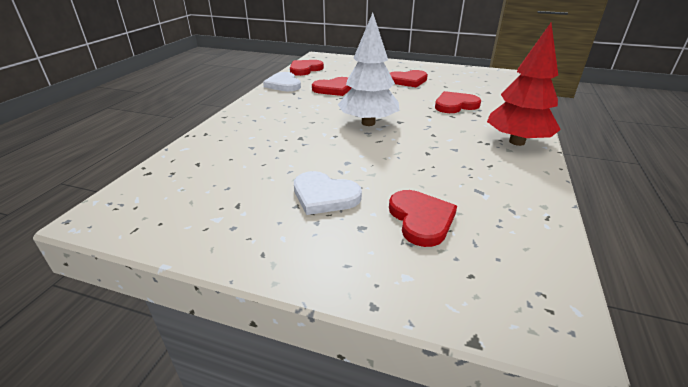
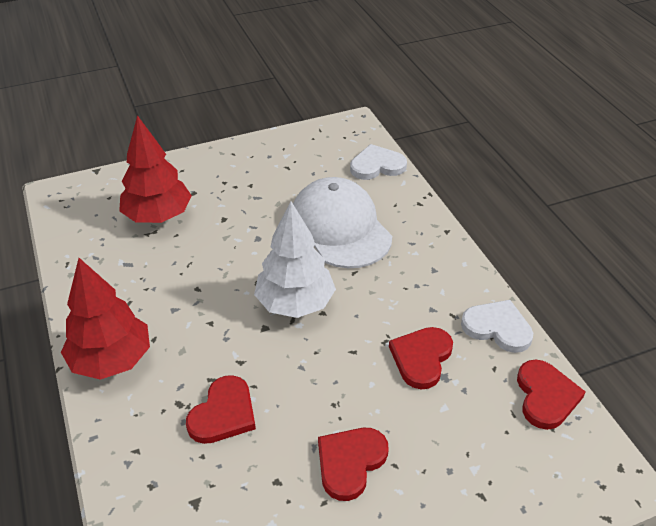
camera: 140 degrees right, 10 degrees up
(280, 143) = (340, 227): none -> white cap
(324, 196) = (240, 200): white heart -> white heart (377, 165)
(421, 219) = (158, 216): red heart -> red tree

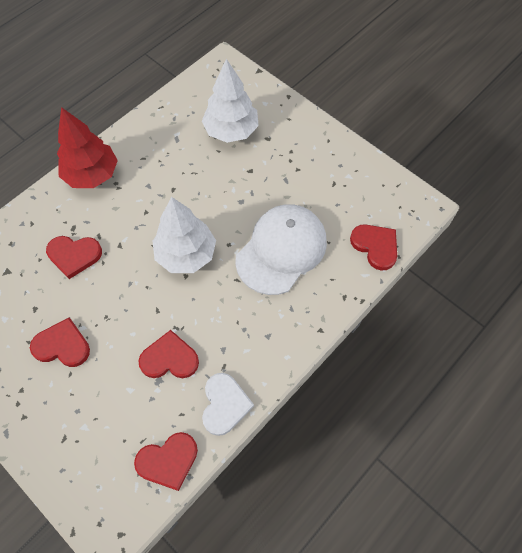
camera: 65 degrees right, 20 degrees up
(158, 216) = (231, 131): red tree -> white tree
(377, 165) = (375, 246): white heart -> red heart

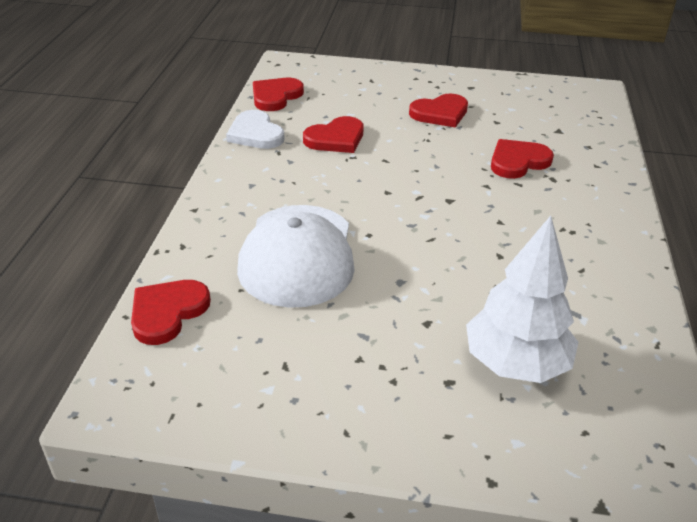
camera: 145 degrees right, 25 degrees down
(92, 175) = (609, 226): red tree -> none
(186, 254) = (407, 206): white tree -> none
(375, 246) = (167, 312): red heart -> red heart turned 105 degrees clockwise

